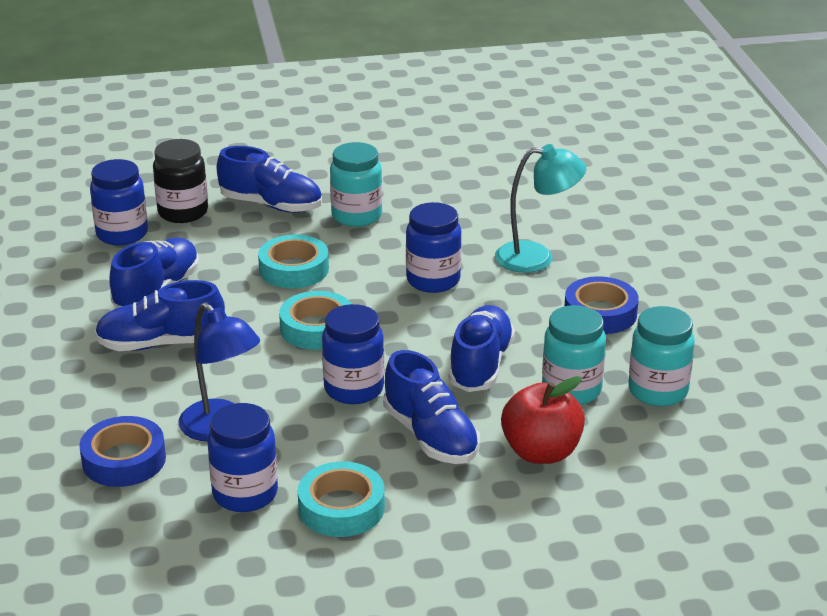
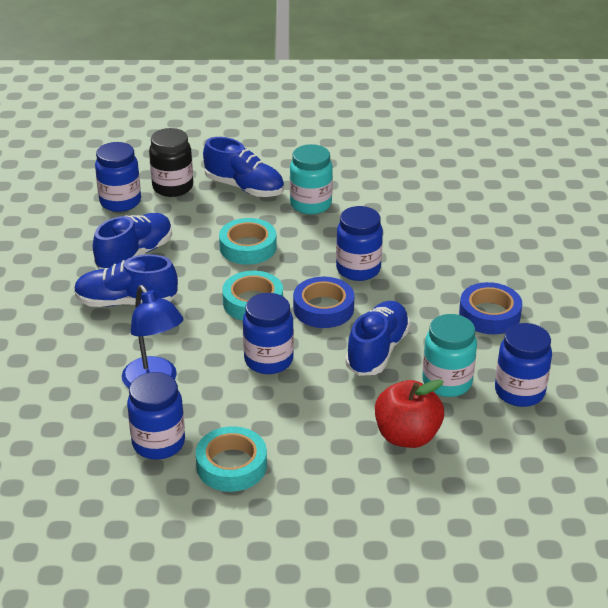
camera: 10 degrees right, 5 degrees up
(124, 460) = (72, 401): blue tape -> blue tape (323, 308)
(430, 436) = (320, 410): blue shoe -> none
(537, 257) = (449, 257): turquoise lamp -> none
(658, 391) = (519, 392): turquoise jar -> blue jar

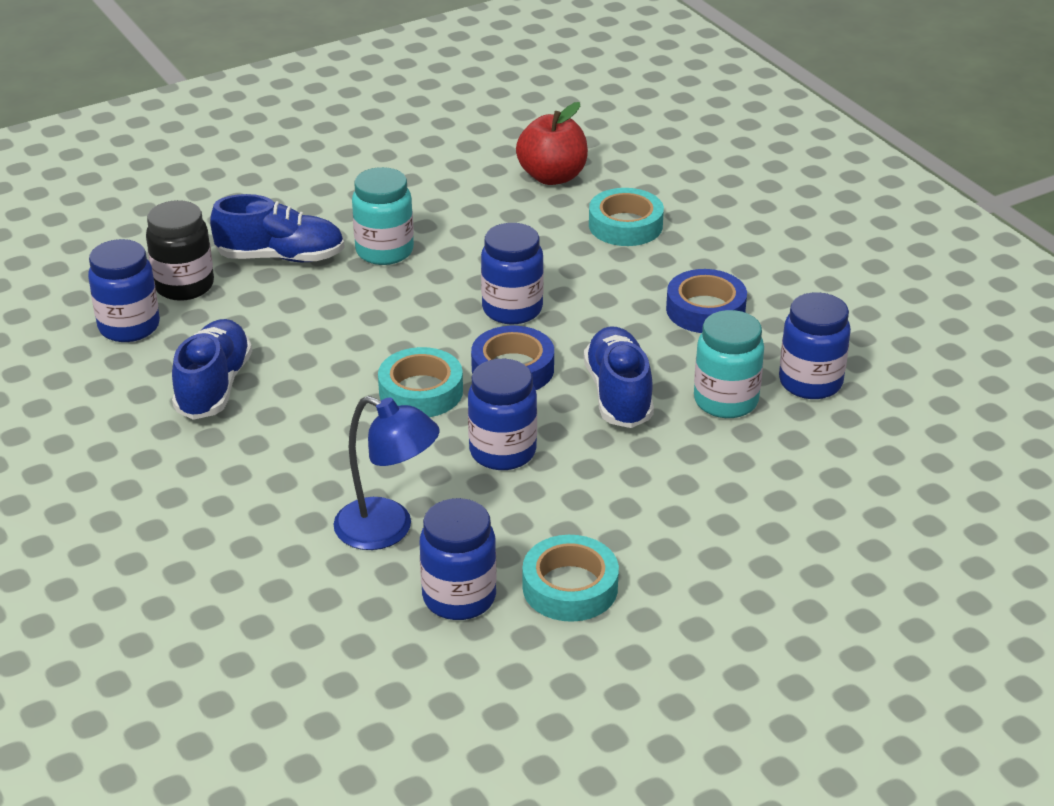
camera: 30 degrees left, 0 degrees up
(126, 302) = (258, 448): blue shoe -> none
(248, 247) = (353, 328): turquoise tape -> turquoise tape (625, 225)
(407, 436) = (735, 476): red apple -> red apple (552, 176)

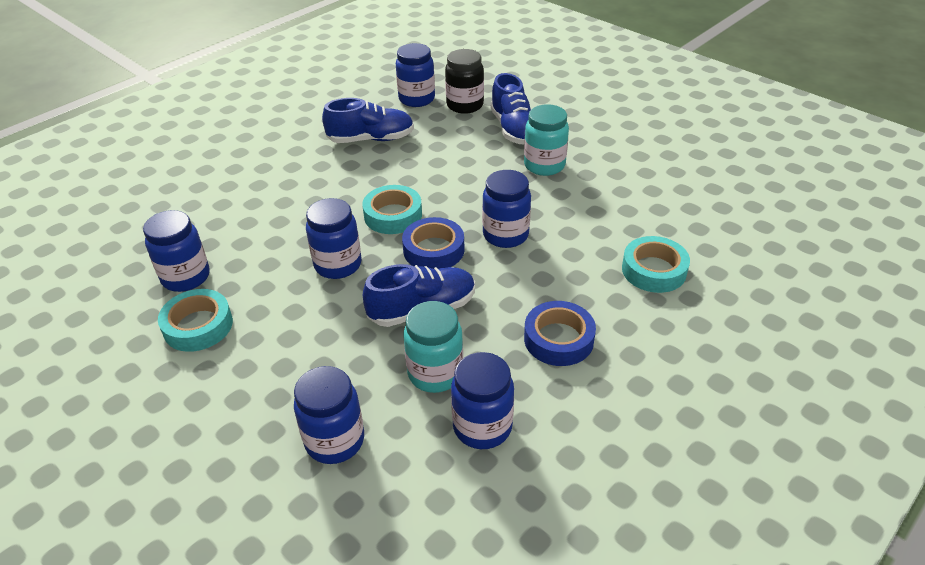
camera: 75 degrees right, 5 degrees up
(387, 530) = (248, 233): blue lamp -> none
(552, 176) = (695, 218): red apple -> none
(800, 485) = (335, 441): none -> blue jar

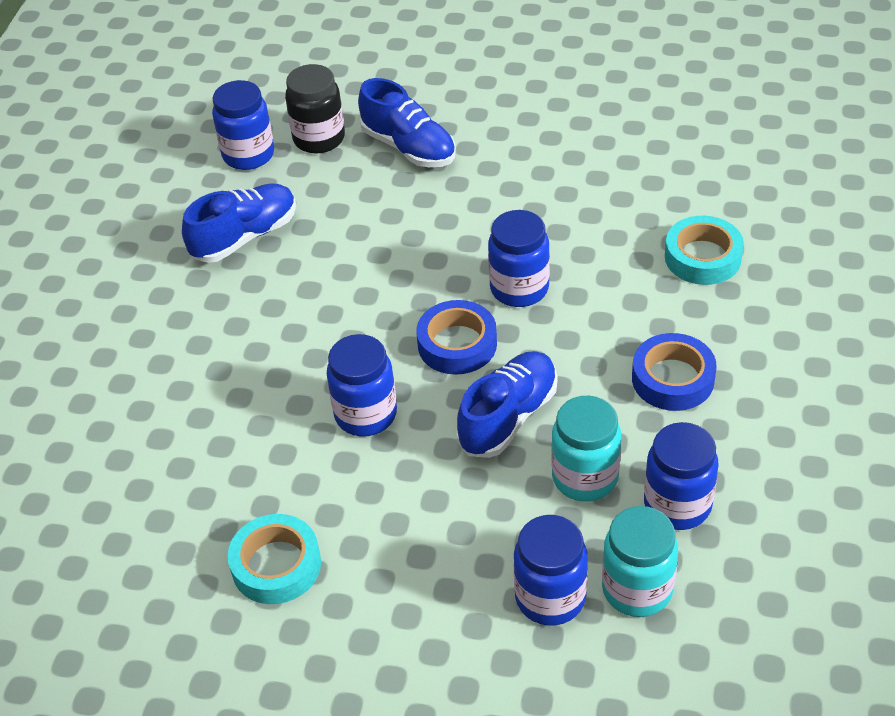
camera: 30 degrees left, 5 degrees up
(186, 277) = (197, 520): blue jar -> none
(393, 215) = (370, 324): turquoise tape -> none
(544, 165) = (486, 181): turquoise jar -> turquoise jar (637, 589)

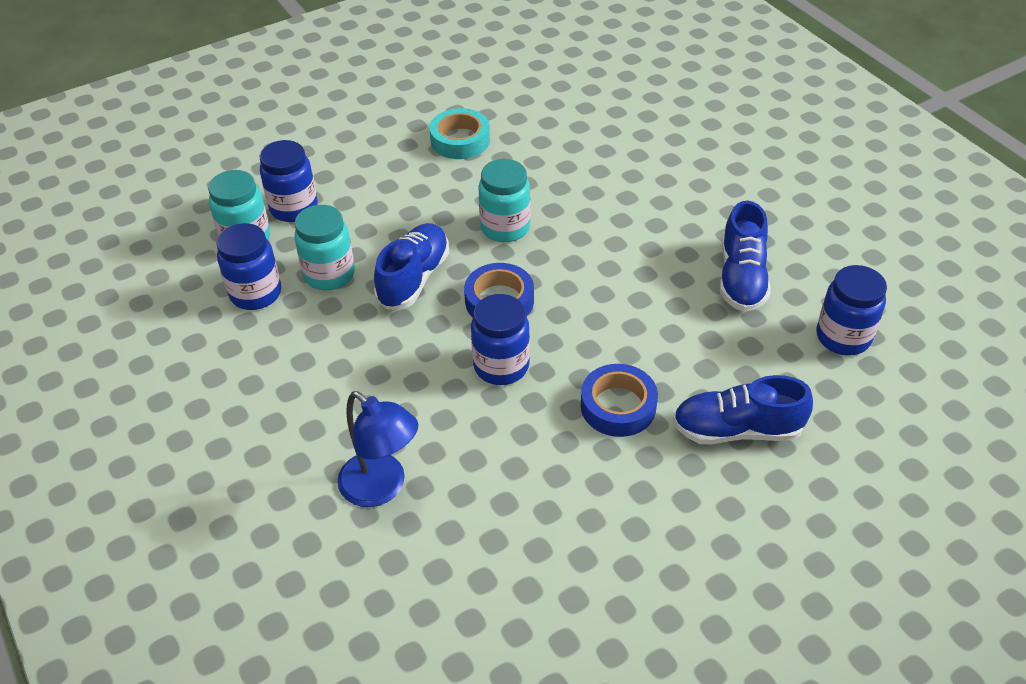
camera: 135 degrees right, 0 degrees up
(319, 139) = (816, 388): black jar -> none
(365, 414) = (505, 228): blue jar -> turquoise jar
(508, 417) = (414, 278): blue shoe -> blue shoe turned 150 degrees counterclockwise
(673, 379) = (323, 370): blue tape -> blue tape (618, 406)
(702, 257) = (382, 488): turquoise tape -> blue lamp

